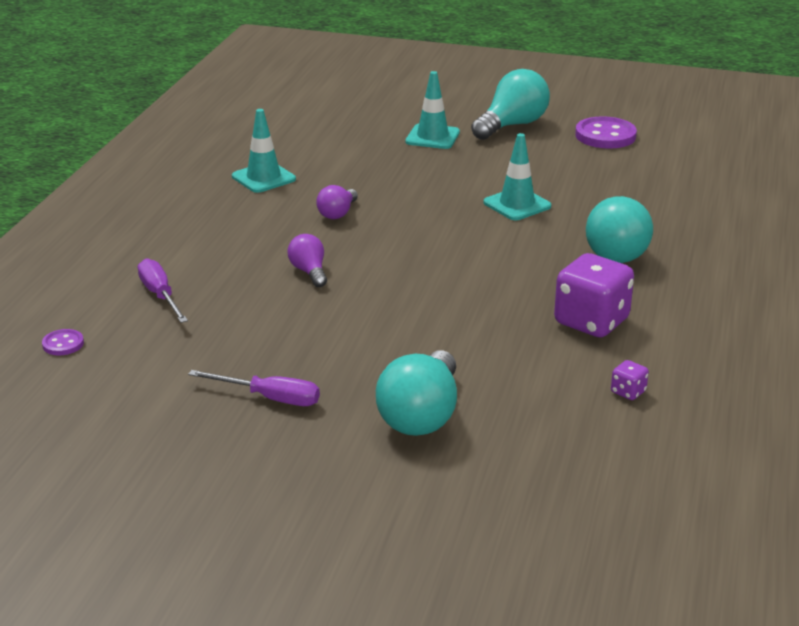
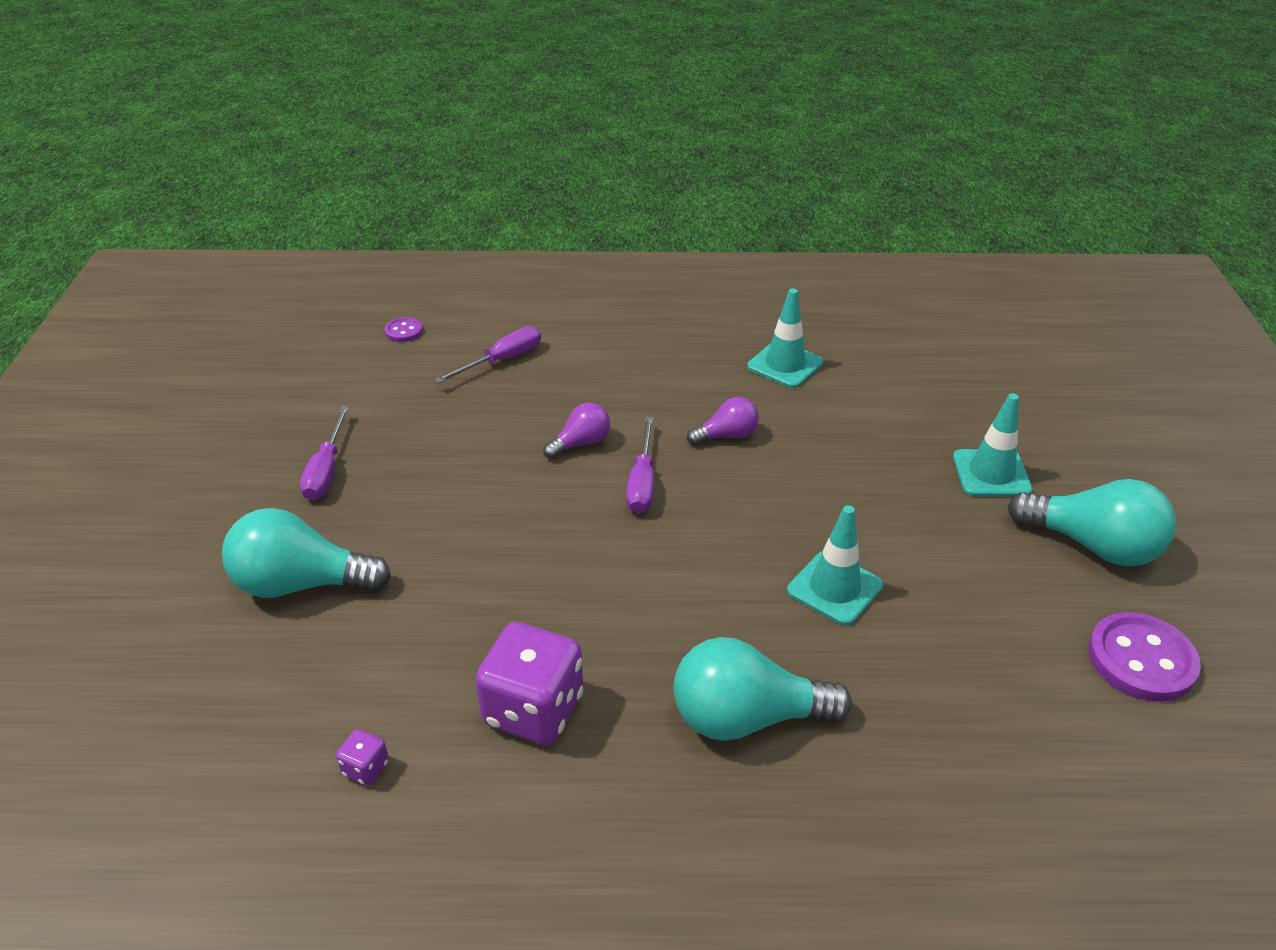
camera: 75 degrees right, 10 degrees up
(337, 213) = (727, 436): purple light bulb -> purple light bulb turned 150 degrees clockwise
(374, 253) = (642, 482): none -> purple screwdriver

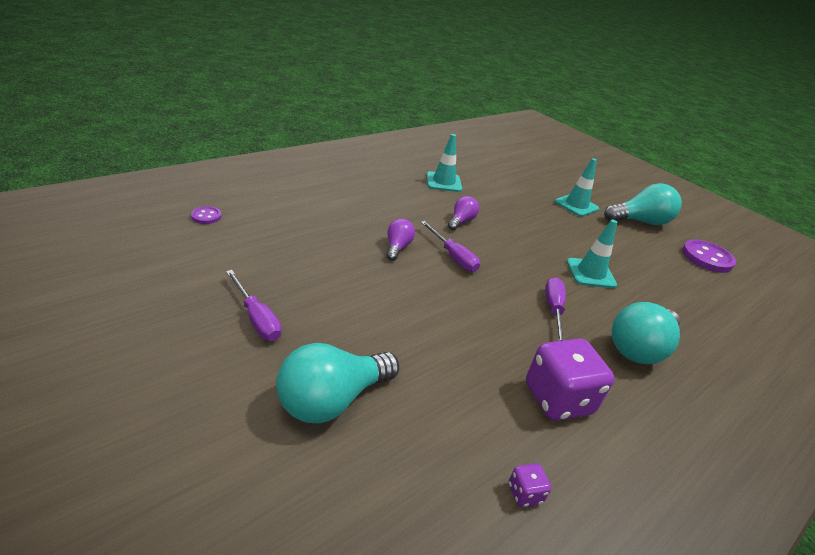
camera: 45 degrees left, 5 degrees down
(502, 360) = (295, 217): purple screwdriver -> purple screwdriver (553, 310)

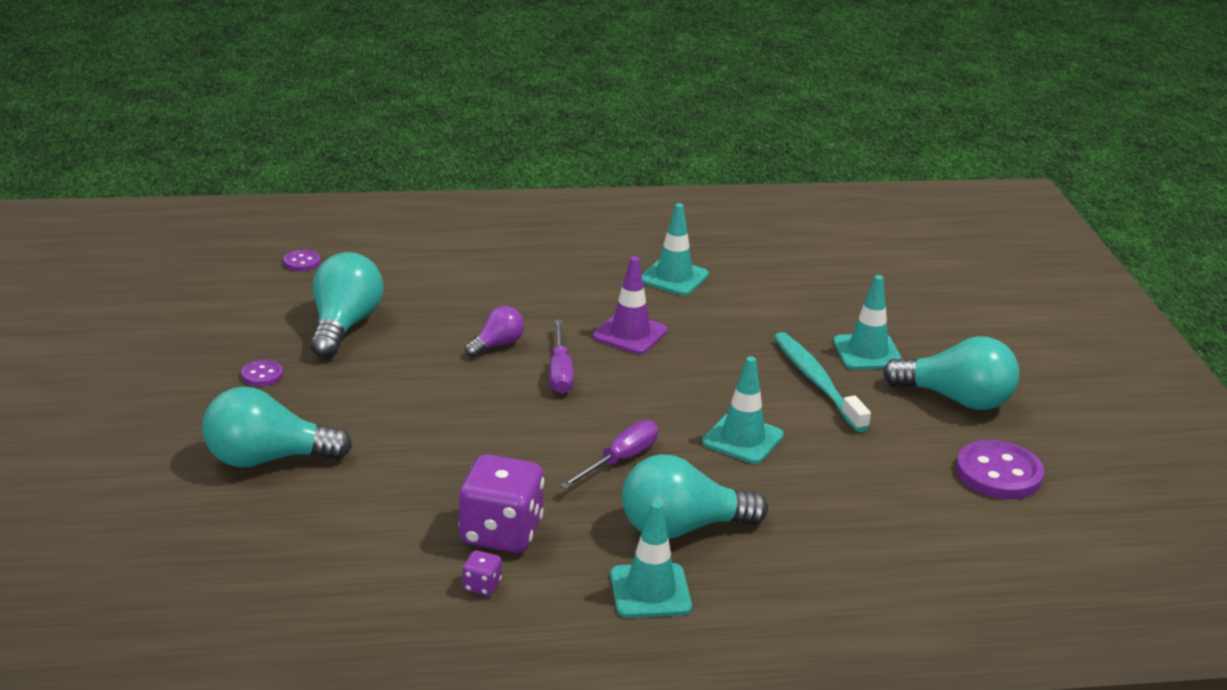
camera: 35 degrees right, 5 degrees down
(256, 318) = (262, 375): purple screwdriver -> purple button
(283, 259) = (344, 326): none -> turquoise light bulb
(461, 221) = (630, 334): purple light bulb -> purple traffic cone
(524, 493) = (367, 579): purple dice -> purple dice (482, 586)
(577, 227) = (816, 382): none -> turquoise toothbrush
(685, 408) = (650, 591): none -> turquoise traffic cone

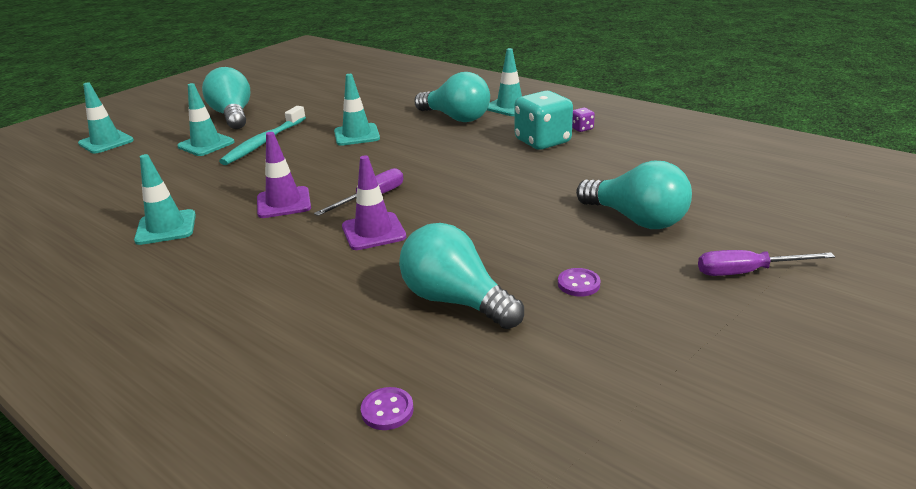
camera: 130 degrees left, 0 degrees up
(344, 326) = (455, 301): turquoise light bulb -> turquoise light bulb turned 75 degrees clockwise
(497, 345) = (373, 232): purple light bulb -> purple traffic cone
(501, 533) = (542, 141): purple dice -> turquoise dice
(620, 460) = (431, 147): purple screwdriver -> purple screwdriver (747, 272)
(971, 310) = (106, 142): none -> turquoise traffic cone
(998, 473) = (294, 93): purple button -> none

